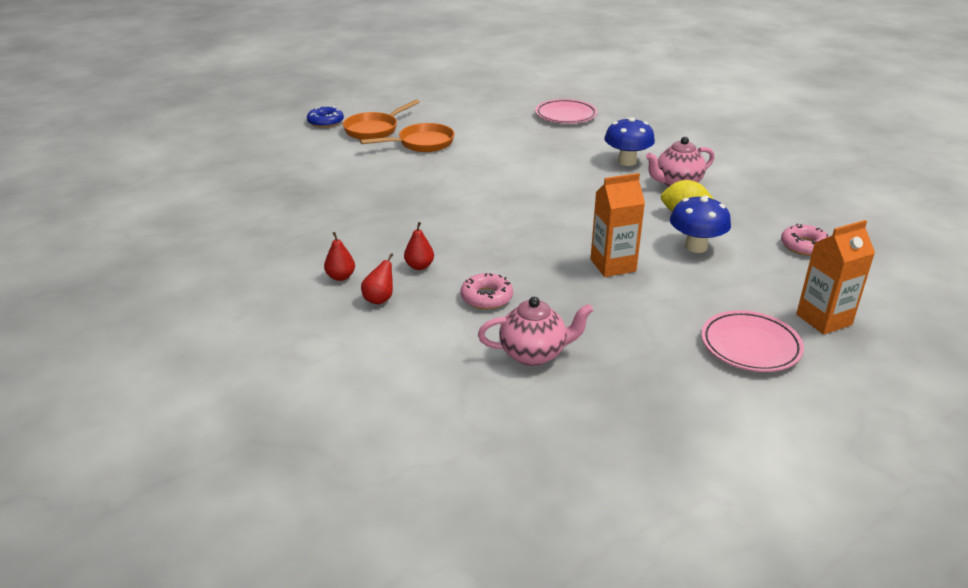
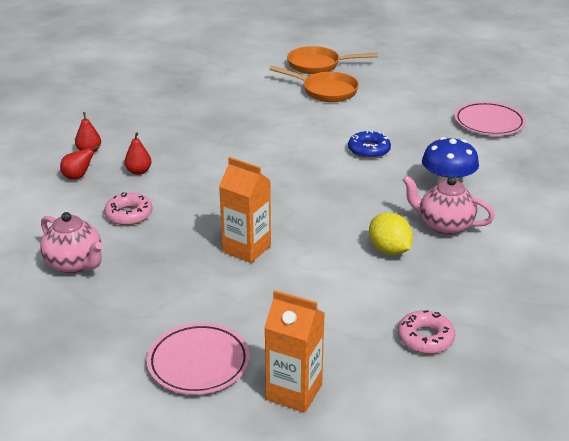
camera: 50 degrees right, 0 degrees up
(325, 122) = (299, 44): blue donut -> blue donut (369, 150)
(696, 247) = (336, 277): blue mushroom -> none

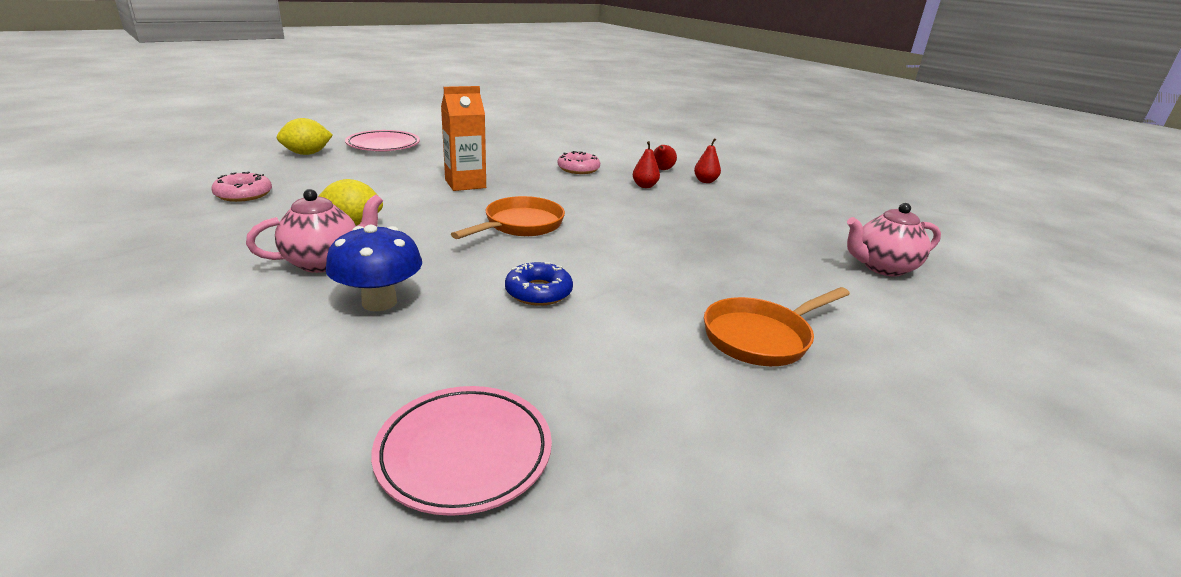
camera: 120 degrees right, 5 degrees down
(75, 264) = (539, 147): pink teapot -> pink teapot (882, 268)
(294, 392) = (307, 154): orange carton -> yellow lemon
(318, 65) = (888, 375): orange pan -> orange pan (520, 225)

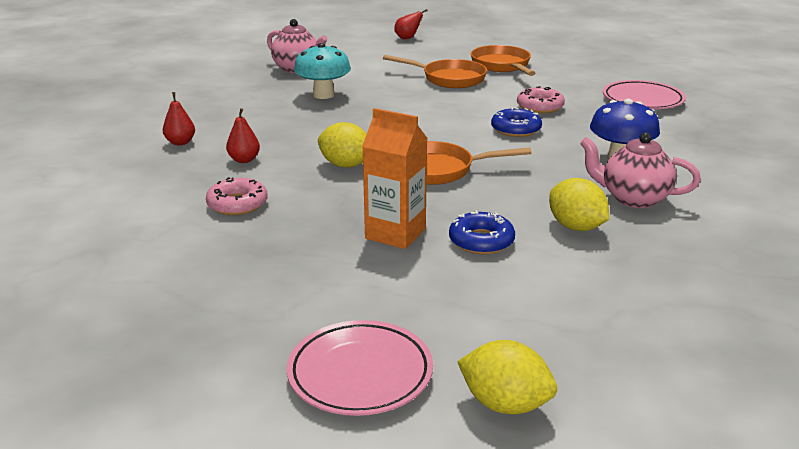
camera: 125 degrees left, 0 degrees up
(243, 194) = (660, 324): pink donut -> pink donut (540, 106)
(408, 196) = (481, 241): none -> blue donut
(584, 205) = (346, 165): none -> yellow lemon
(662, 170) = (168, 168): red pear -> red pear (407, 38)
(769, 250) = (323, 95): none -> turquoise mushroom
(791, 417) = (502, 66): none -> orange pan

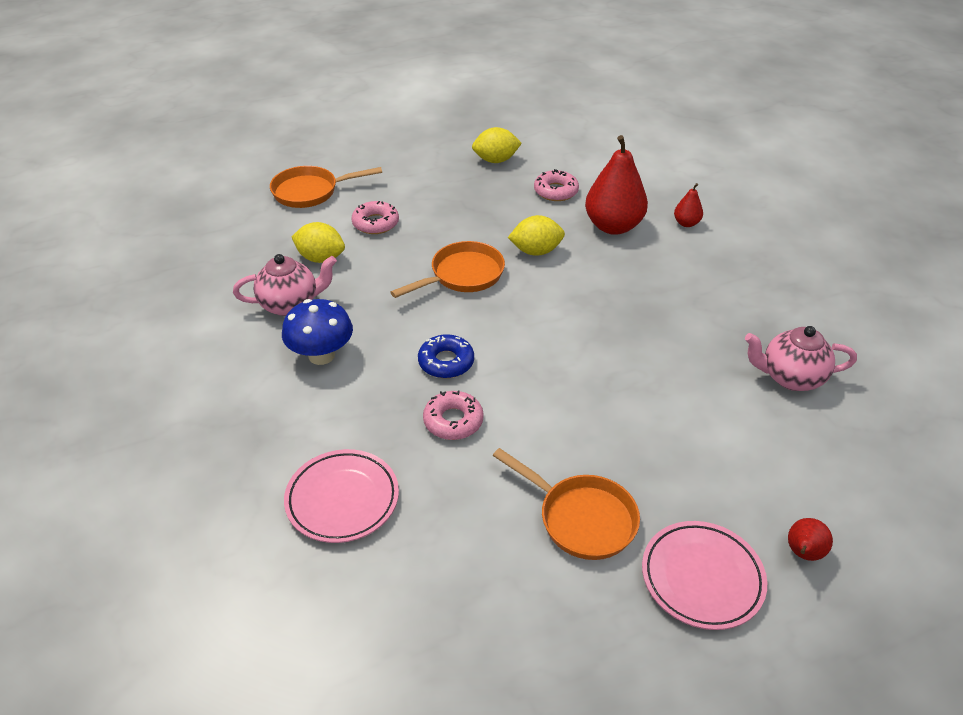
camera: 145 degrees right, 15 degrees up
(244, 160) = (613, 226): red pear -> red pear, size x2.13
(323, 95) = (687, 338): turquoise mushroom -> none
(360, 373) = (373, 138): pink plate -> pink plate (702, 578)
(395, 234) = (433, 208): orange carton -> none
(449, 78) = (608, 441): orange pan -> orange pan (310, 192)
(481, 241) = (375, 223): blue donut -> pink donut
(505, 404) = (301, 148): yellow lemon -> yellow lemon (496, 160)

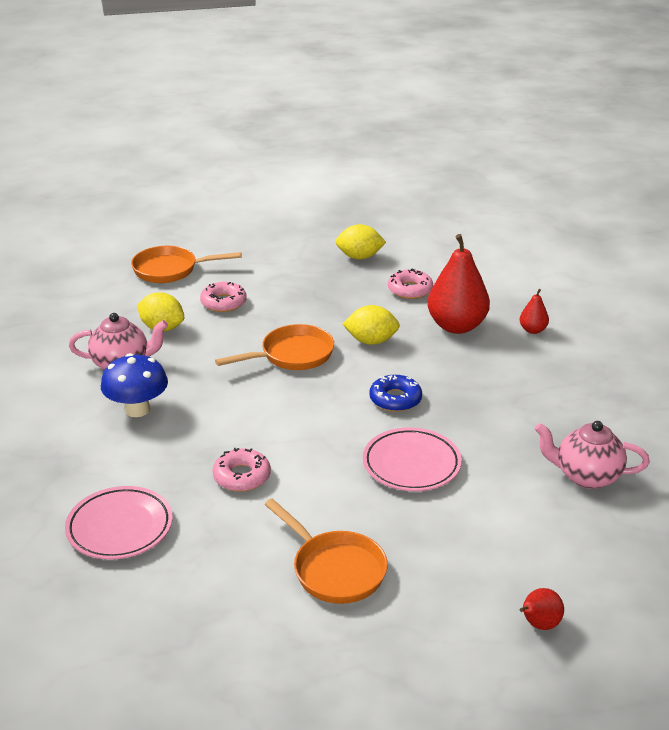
camera: 10 degrees right, 10 degrees down
(446, 362) = (251, 427): blue donut -> blue donut (395, 399)
(702, 578) = (432, 632): pink plate -> pink plate (411, 464)

